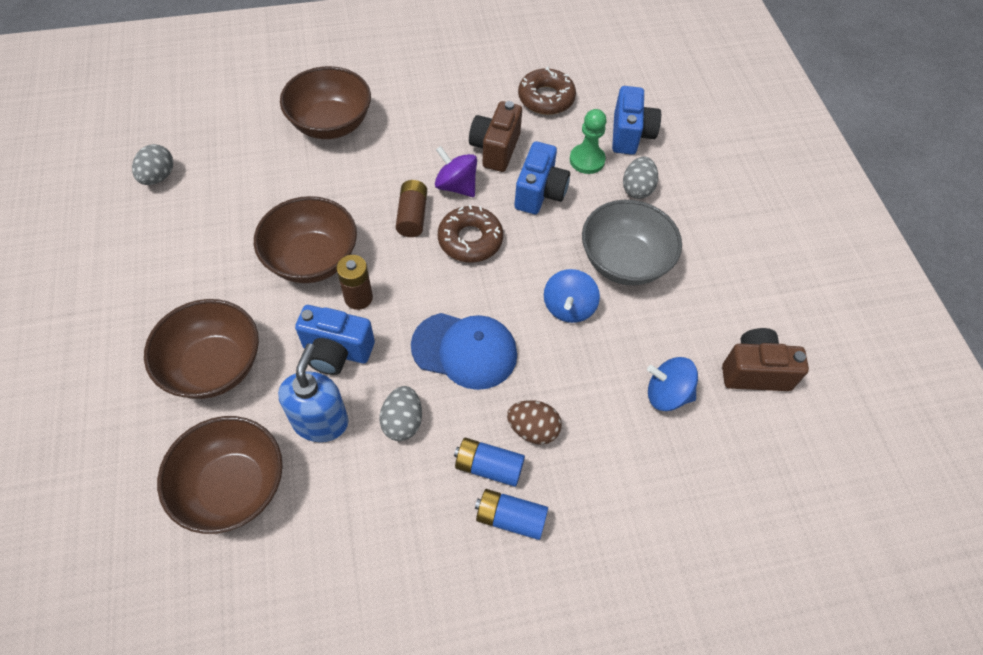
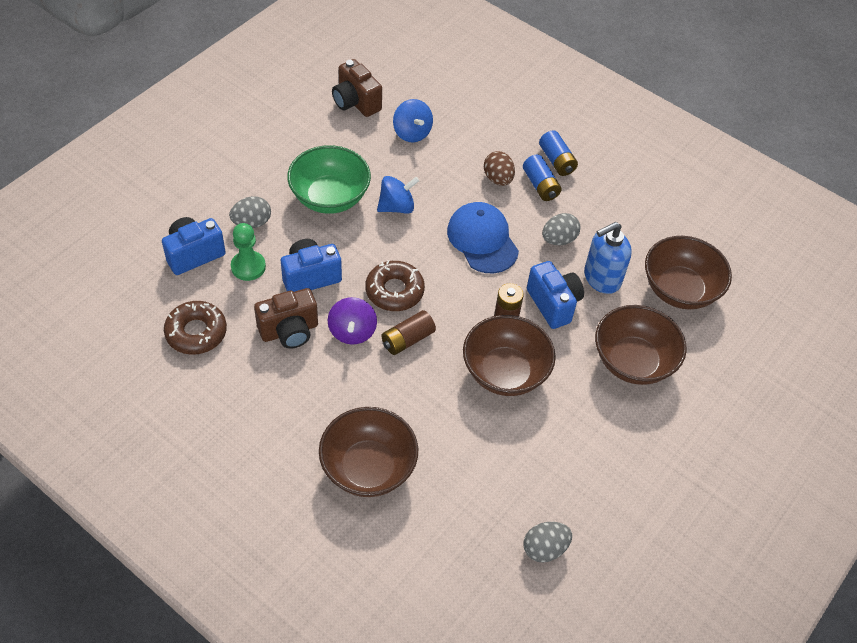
camera: 130 degrees left, 5 degrees down
(624, 262) = (330, 197): grey bowl -> green bowl

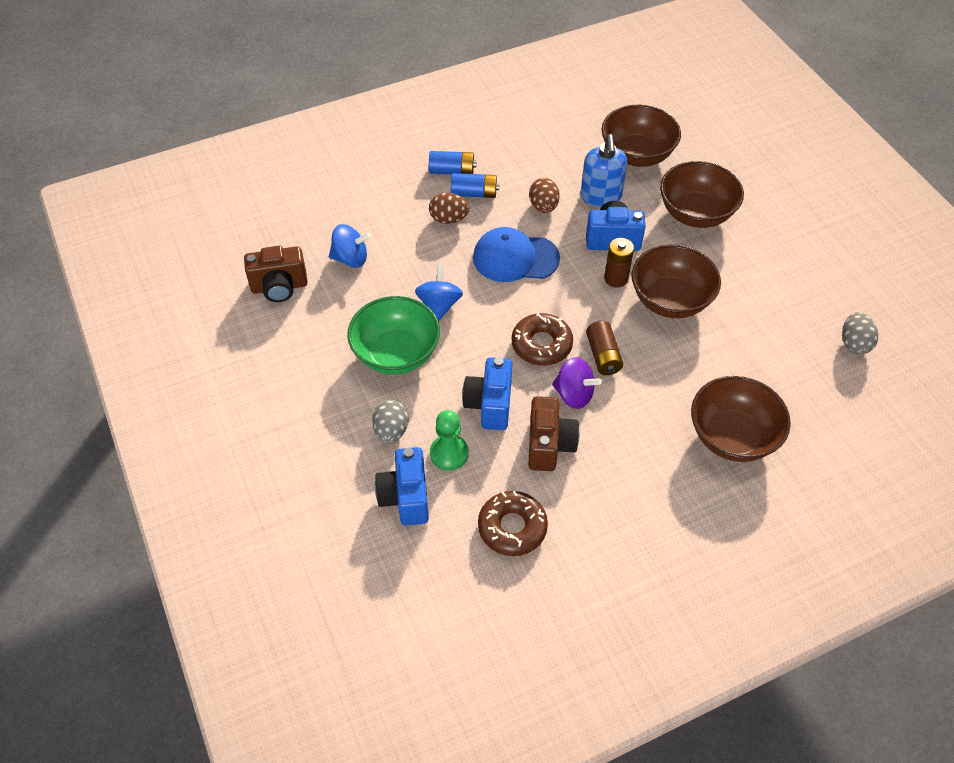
camera: 60 degrees left, 0 degrees up
(558, 239) = (543, 206): grey egg -> brown egg

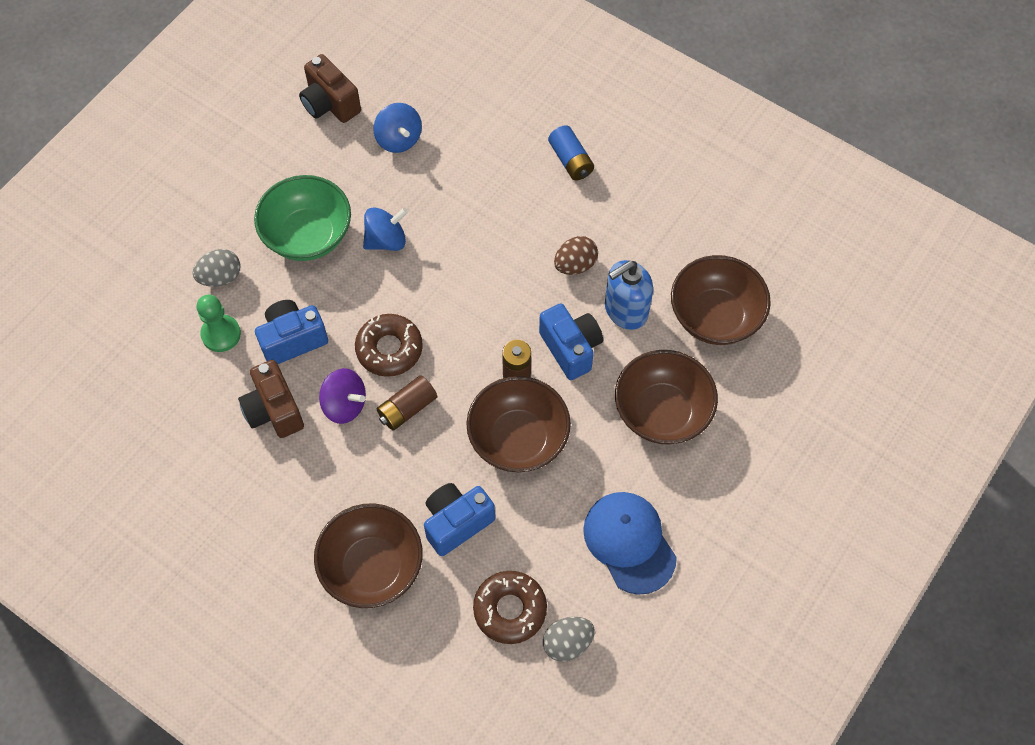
camera: 60 degrees right, 10 degrees up
(405, 497) = (158, 324): blue camera -> blue camera (456, 523)
(449, 219) = (502, 191): brown egg -> none
(474, 193) = (552, 195): blue battery -> none
(512, 527) = (170, 422): brown donut -> brown donut (510, 609)
(515, 258) = (487, 274): blue cap -> blue cap (629, 542)
(549, 445) = (274, 410): brown camera -> brown camera turned 90 degrees clockwise
(574, 394) = (344, 405): purple spinning top -> purple spinning top turned 60 degrees counterclockwise

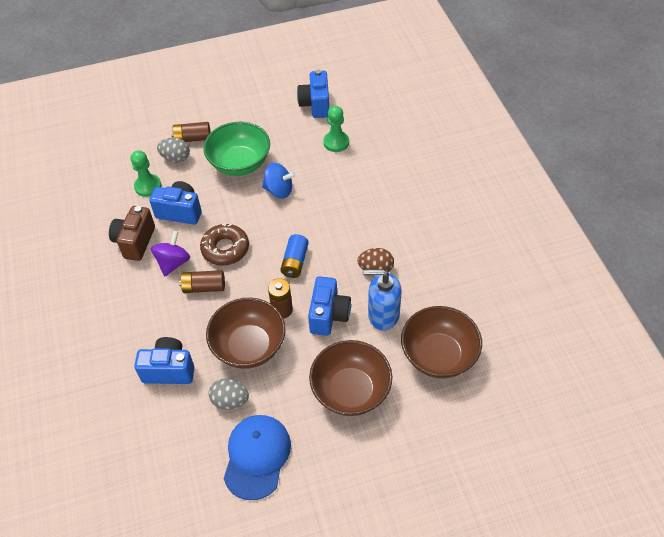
camera: 40 degrees right, 10 degrees down
(217, 239) = (193, 138): none -> brown battery
(330, 104) = (315, 105): brown camera -> blue camera
(344, 405) = (173, 263): purple spinning top -> purple spinning top turned 135 degrees counterclockwise
(372, 567) = (101, 361): brown bowl -> none
(399, 139) = (336, 142): blue spinning top -> green pawn
(510, 609) = (150, 443): brown donut -> none
(567, 643) = (163, 490): grey egg -> grey egg (230, 401)
(571, 160) = (427, 209): blue battery -> blue battery (295, 262)

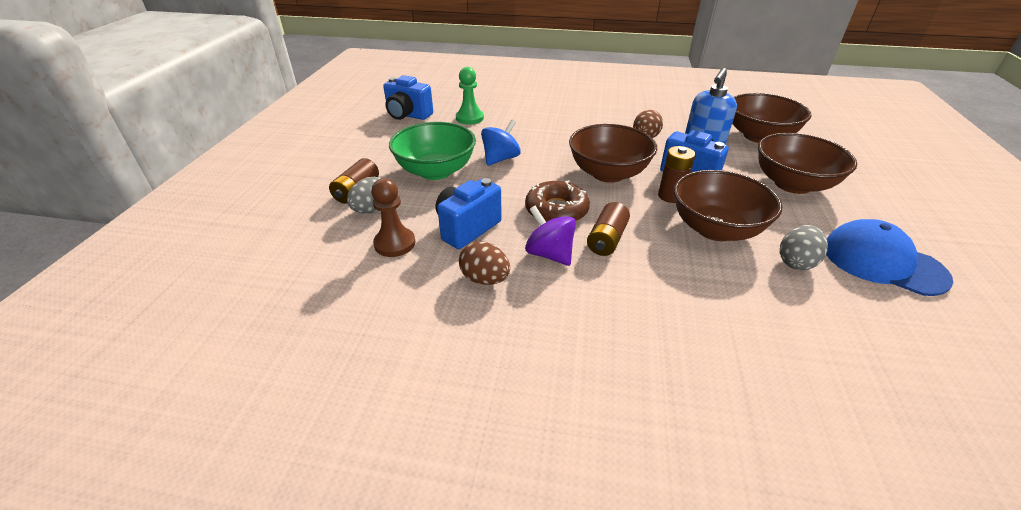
camera: 65 degrees left, 15 degrees down
(135, 242) = (485, 279): brown camera -> brown egg
(148, 186) = (395, 243): green pawn -> brown pawn
(169, 370) = (734, 302): blue camera -> none
(295, 262) = (608, 173): blue battery -> brown bowl

